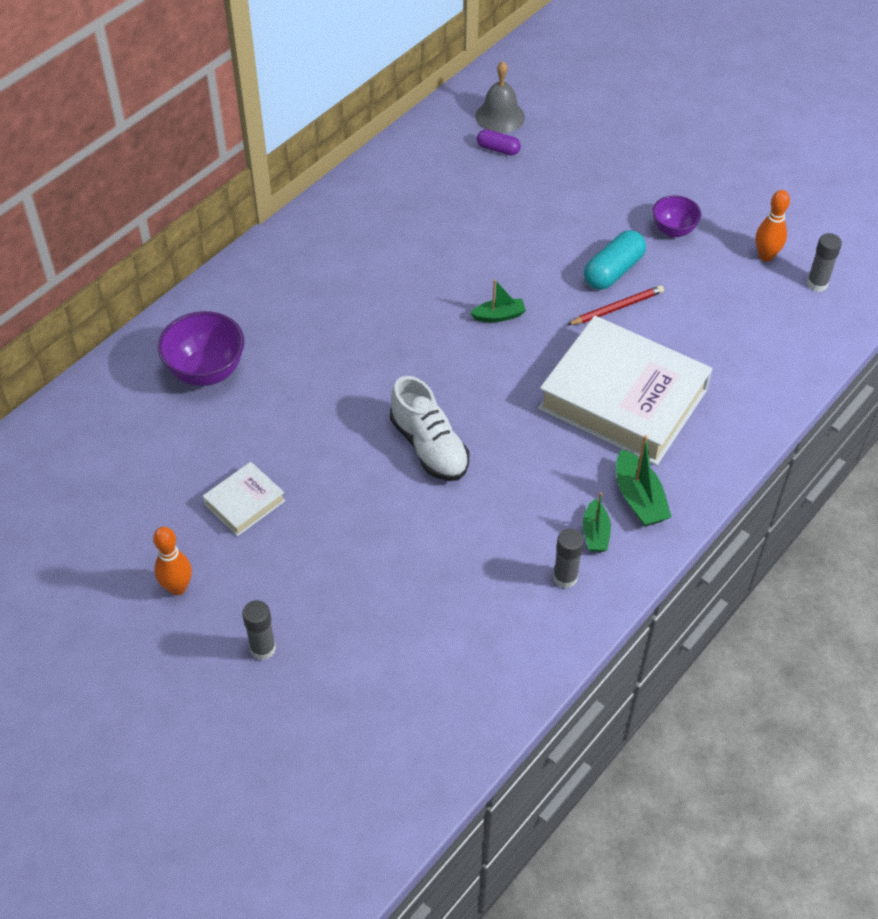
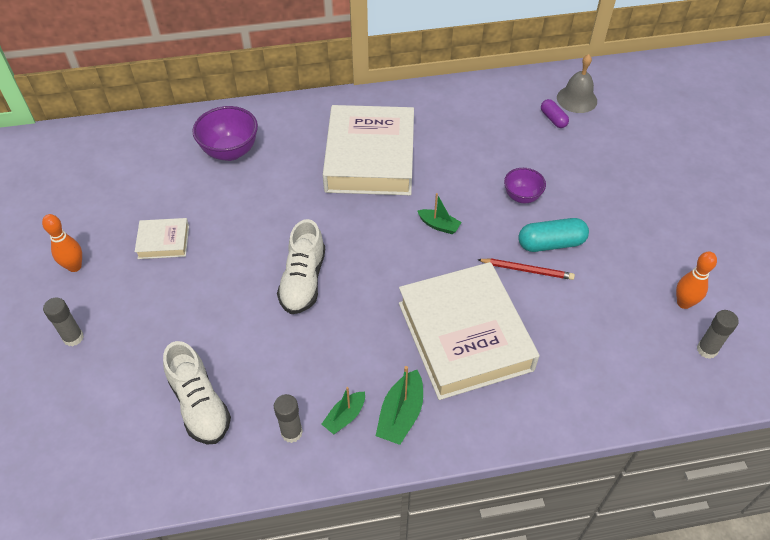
camera: 40 degrees right, 0 degrees up
(362, 290) = (370, 158): none -> white book
(458, 615) = (200, 404): none -> white shoe
(673, 230) = (626, 242): purple bowl -> purple bowl (522, 197)

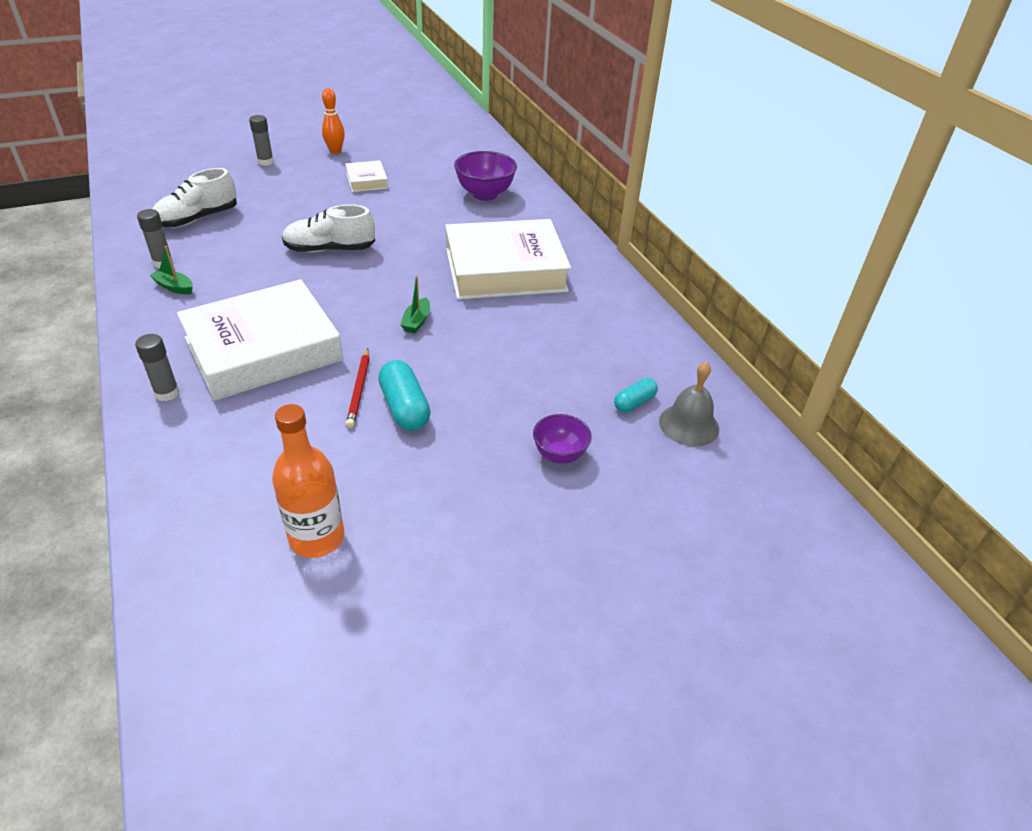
camera: 75 degrees right, 10 degrees down
(401, 414) = (171, 317): green boat -> none
(522, 197) = (478, 380): purple bowl -> purple bowl (559, 455)
(553, 119) = (634, 402): purple capsule -> turquoise capsule
(683, 303) = (317, 538): orange bowling pin -> orange bottle
(706, 350) = (235, 561): grey glue stick -> grey glue stick (167, 393)

